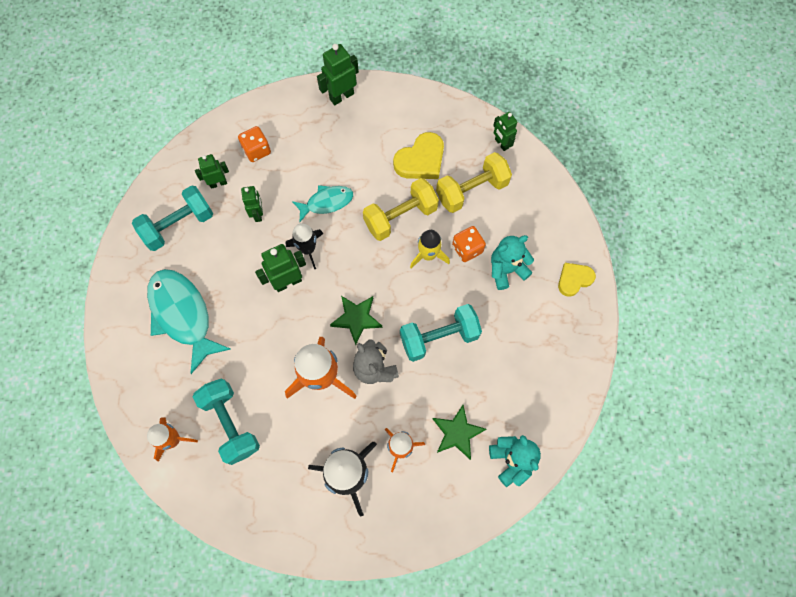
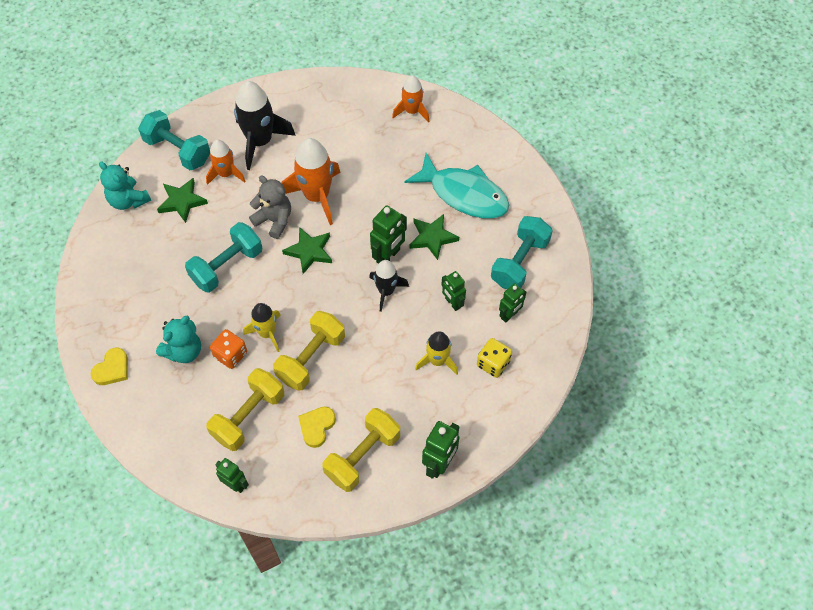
camera: 155 degrees right, 10 degrees down
(231, 424) = (373, 137): turquoise dumbbell -> turquoise dumbbell (178, 150)
(238, 283) = (432, 237): none -> green star
(257, 150) = (493, 363): orange dice -> yellow dice
(299, 171) = (437, 361): none -> yellow rocket
(326, 202) = (392, 341): turquoise fish -> none
(396, 124) = (362, 456): none -> yellow dumbbell
(421, 160) = (317, 427): yellow heart -> yellow heart, size x0.66

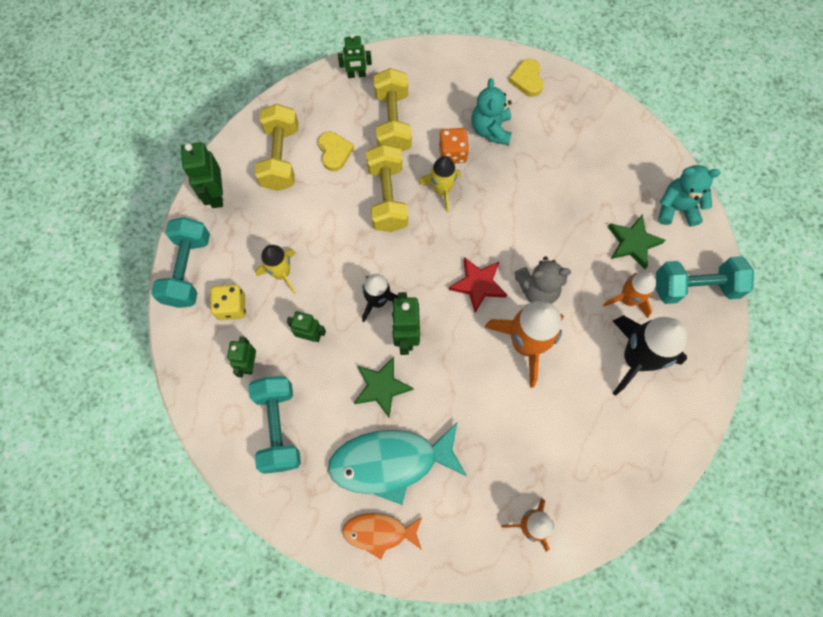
camera: 140 degrees right, 10 degrees up
(227, 266) = (532, 218): turquoise dumbbell -> turquoise dumbbell (188, 270)
(309, 251) = (478, 285): green star -> red star
(502, 166) = (379, 532): none -> orange fish

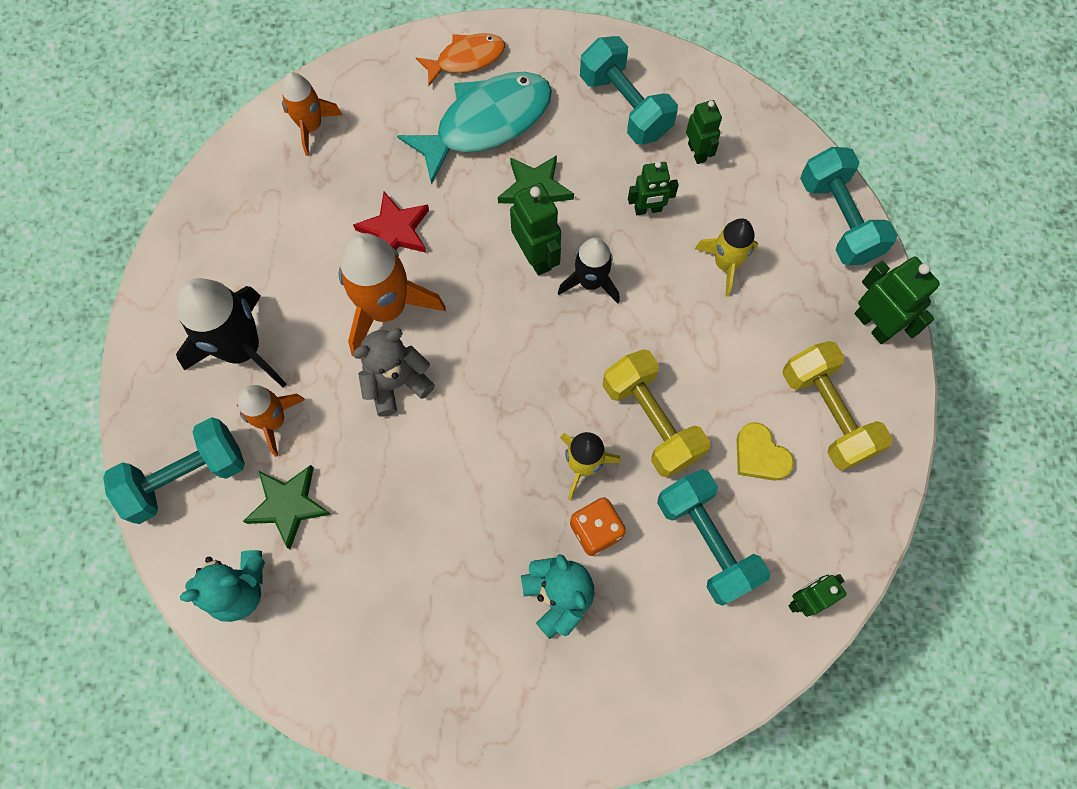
camera: 155 degrees right, 0 degrees up
(232, 307) = (758, 201): yellow dice -> none
(393, 122) = (706, 541): yellow dumbbell -> turquoise dumbbell
(478, 285) = (476, 355): red star -> red star (395, 230)
(527, 80) = (540, 718): yellow heart -> none

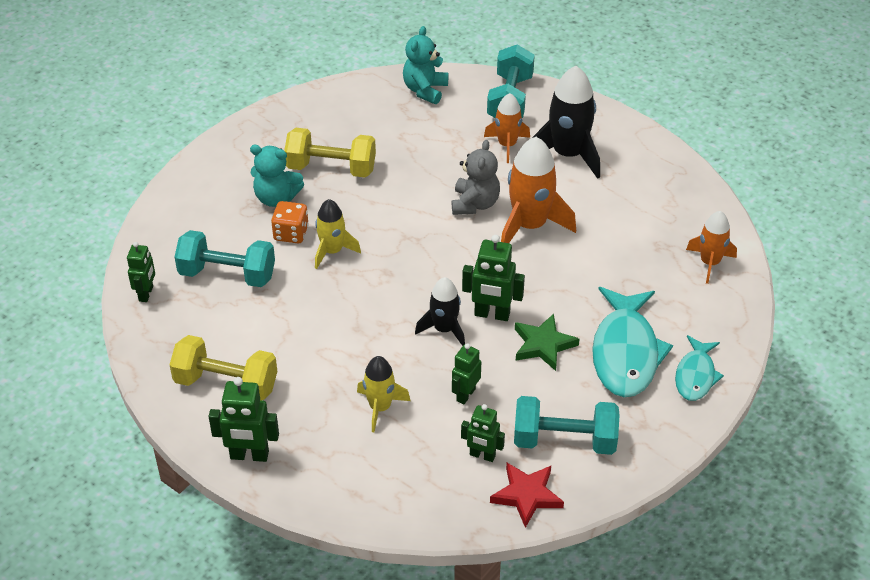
camera: 130 degrees right, 25 degrees down
(288, 505) = (450, 127): green star -> none
(395, 230) = (583, 259): red star -> red star (527, 495)
(466, 59) = (696, 375): orange fish -> turquoise fish
(651, 421) = (322, 297): yellow dumbbell -> yellow dumbbell (331, 168)
(760, 455) = (242, 332): yellow heart -> none
(838, 219) = (341, 498): turquoise dumbbell -> none

